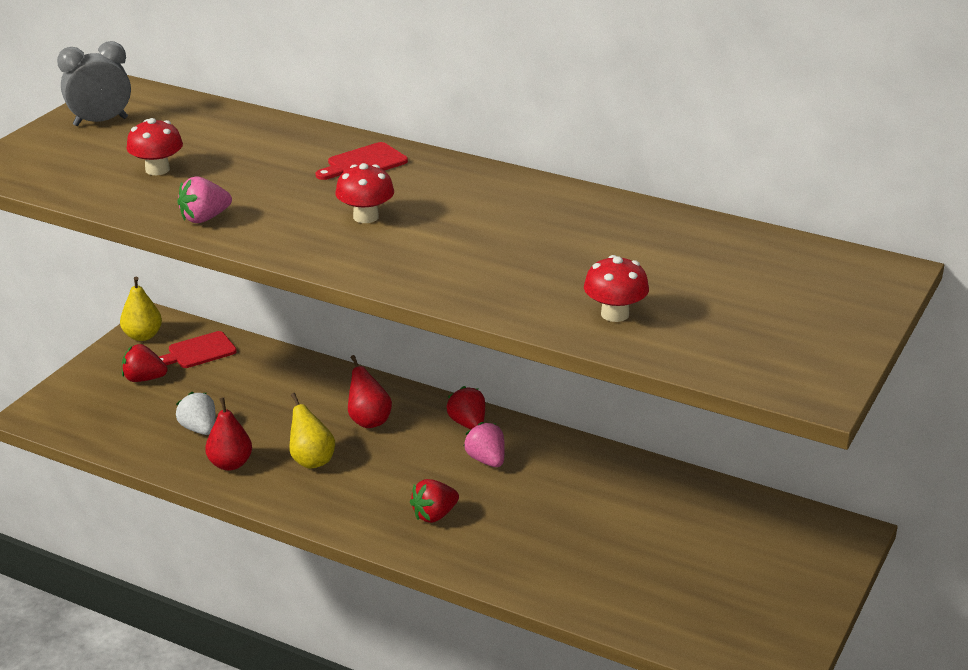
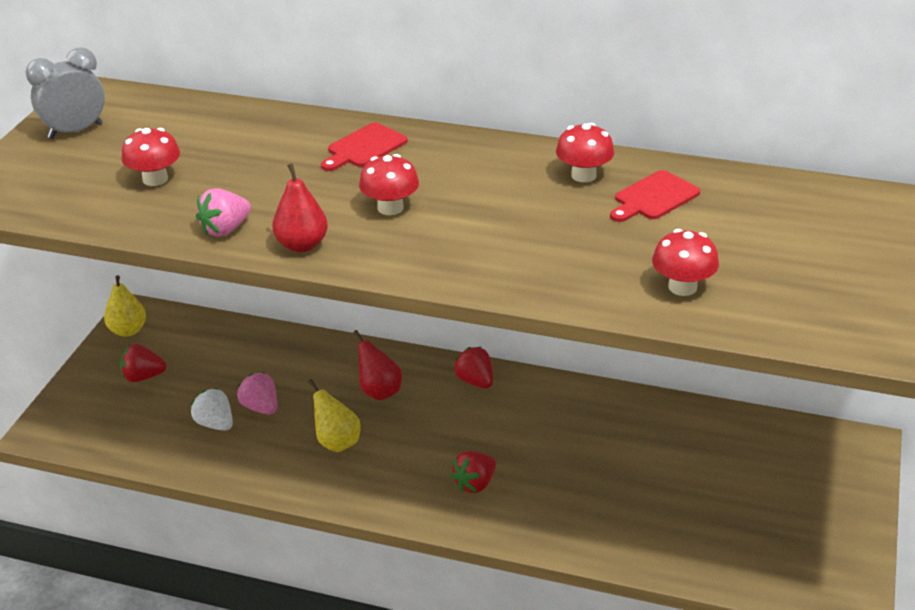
camera: 10 degrees left, 5 degrees up
(198, 351) = (189, 340): red cutting board -> red cutting board (654, 197)
(230, 464) = (258, 458): red pear -> red pear (302, 245)
(486, 460) = (505, 417): pink strawberry -> pink strawberry (260, 407)
(565, 209) = (583, 175): none -> red mushroom

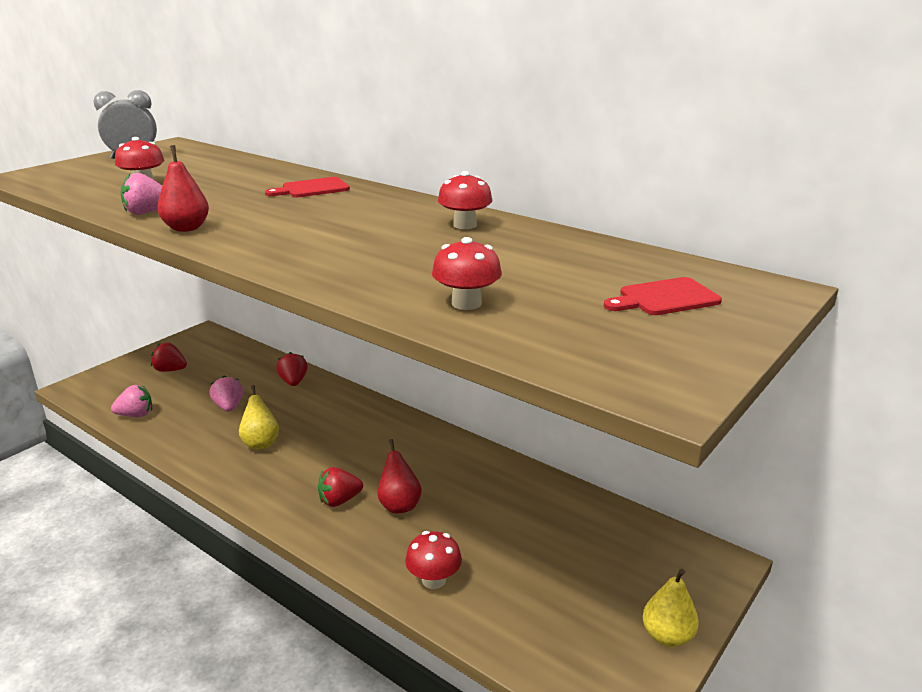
camera: 20 degrees right, 10 degrees down
(128, 330) = (188, 341): yellow pear -> yellow pear (667, 636)
(158, 447) = (136, 415): none -> pink strawberry
(215, 424) = (188, 410): white strawberry -> none
(379, 391) = (322, 416): red pear -> red pear (399, 505)
(390, 208) = (283, 220): red mushroom -> red mushroom (434, 580)
(475, 381) = (401, 427): red strawberry -> red strawberry (293, 382)
(654, 197) = (510, 246): red cutting board -> red cutting board (664, 298)

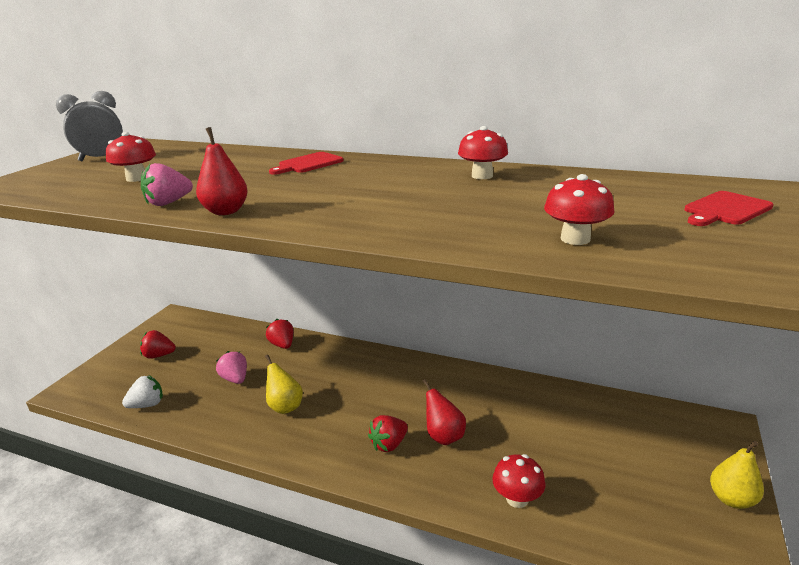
camera: 15 degrees left, 0 degrees up
(136, 415) = (147, 405): pink strawberry -> white strawberry

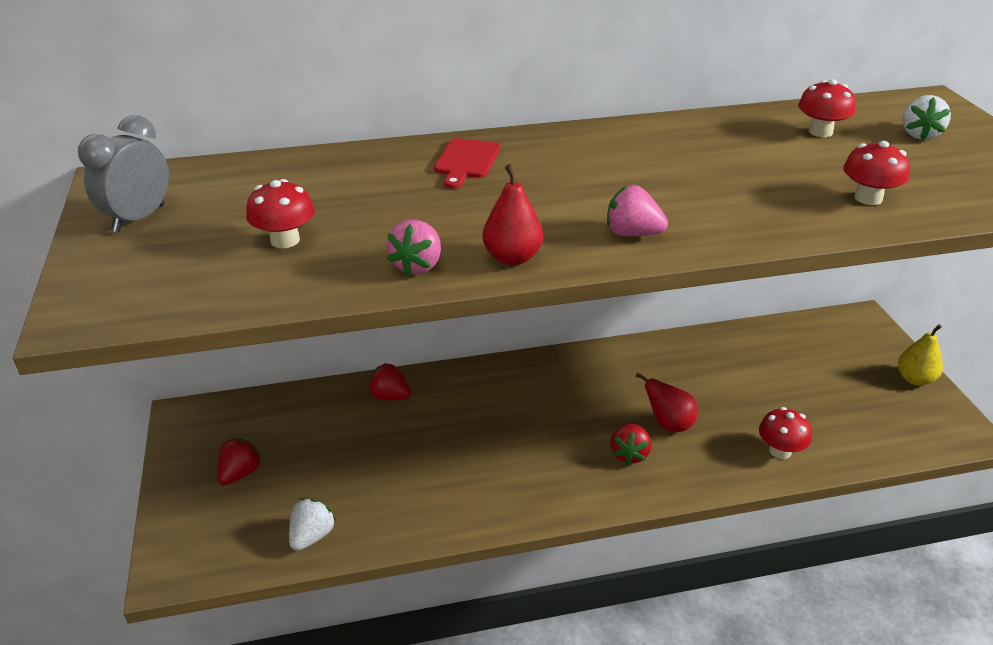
camera: 35 degrees left, 10 degrees up
(159, 355) = (240, 473): red strawberry -> red strawberry turned 150 degrees clockwise
(235, 379) = (384, 459): pink strawberry -> pink strawberry (632, 233)
(285, 406) = (481, 464): yellow pear -> none
(482, 176) = (680, 137): red mushroom -> red mushroom (820, 132)
(725, 209) = (919, 135): red cutting board -> white strawberry

